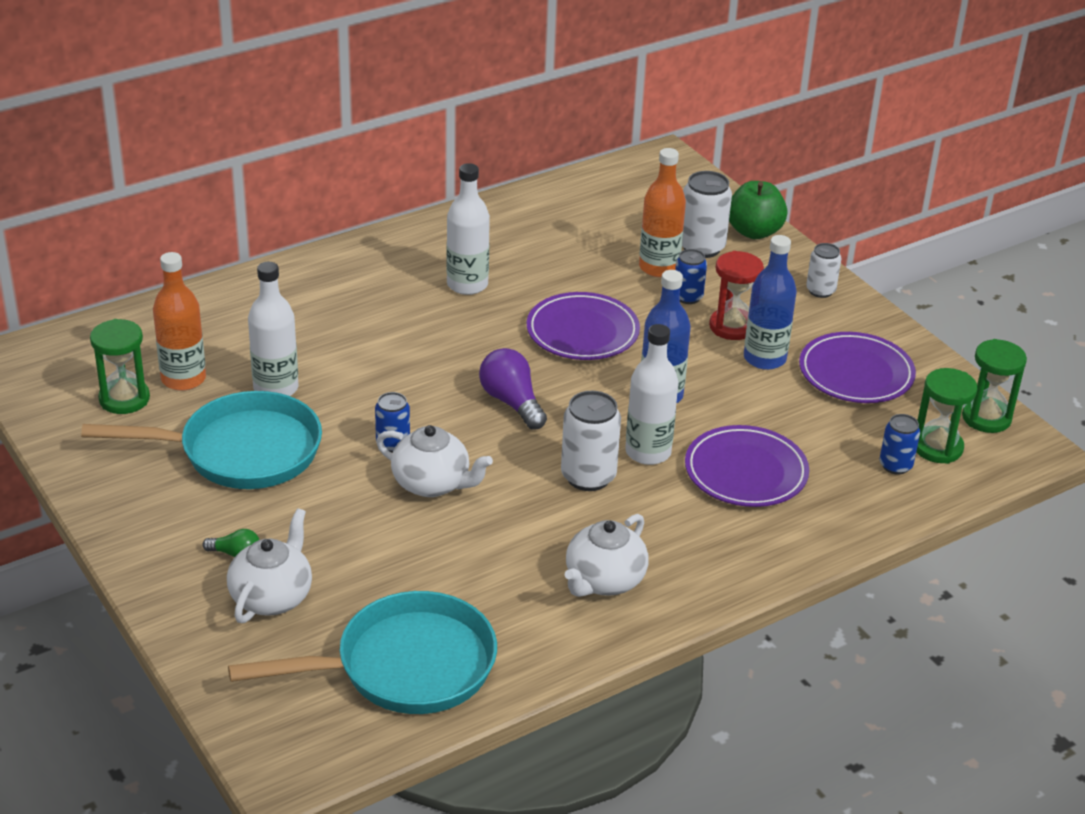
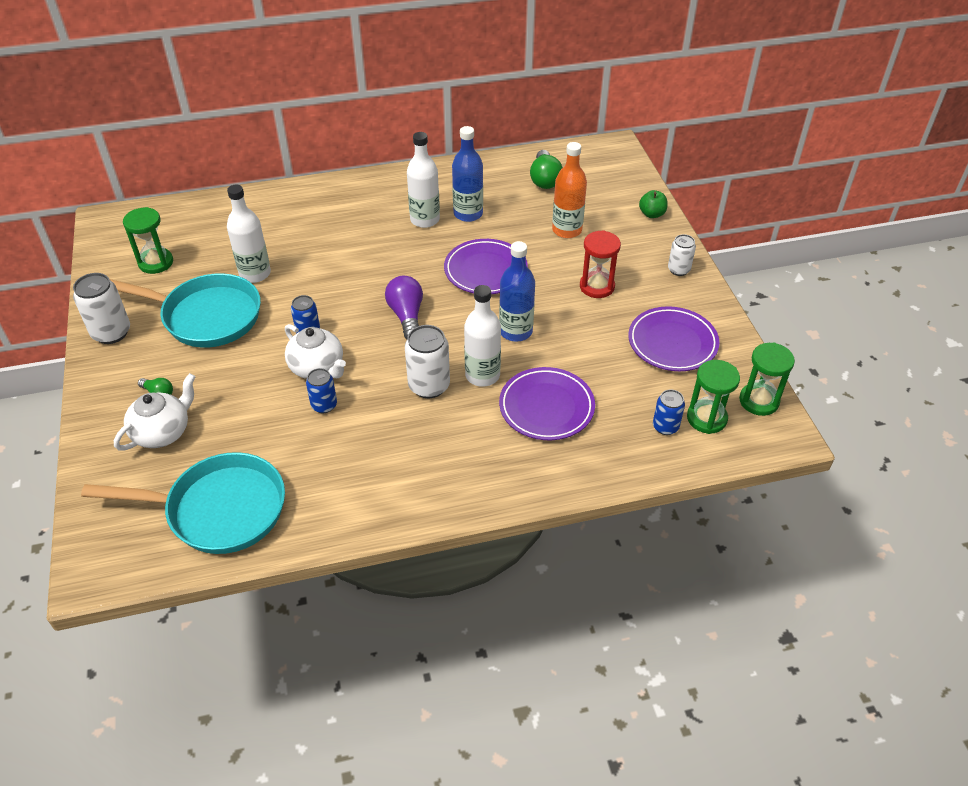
camera: 20 degrees right, 10 degrees up
(183, 379) = (201, 255): orange bottle -> none
(596, 211) = (544, 179): none -> green light bulb
(604, 581) = (395, 474): white teapot -> none
(688, 297) = (576, 257): blue can -> blue can (324, 405)
(701, 247) = (606, 220): white can -> white can (111, 333)
(754, 232) = (652, 214): green apple -> green apple, size x0.63
(764, 358) = (608, 317): blue bottle -> blue bottle (468, 214)

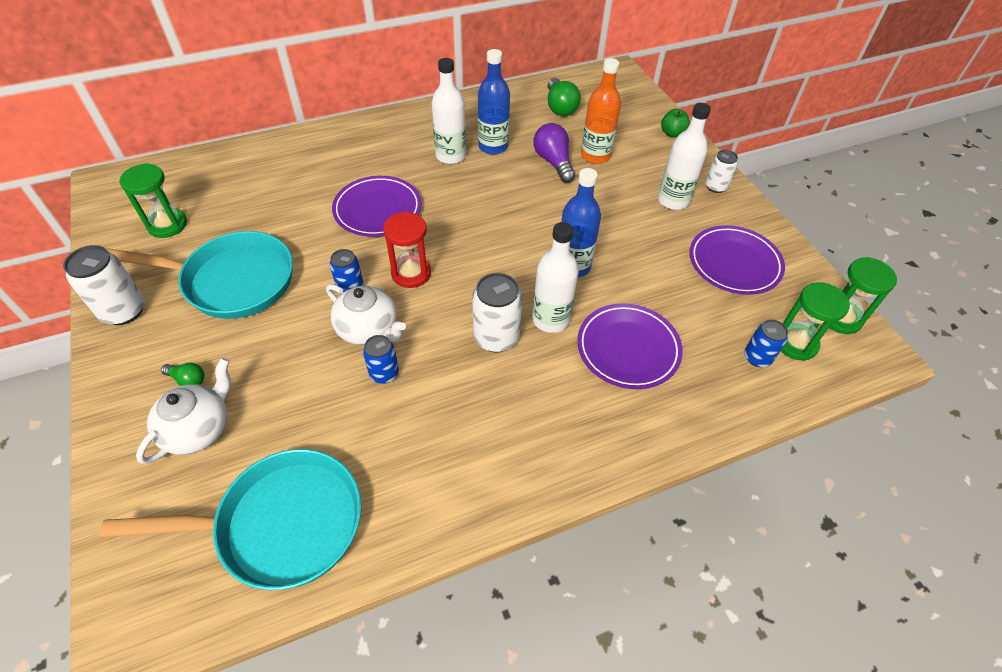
camera: 10 degrees left, 5 degrees up
(255, 274) = (281, 228): white bottle -> white bottle (673, 200)
(406, 316) = (454, 260): purple light bulb -> purple light bulb (553, 162)
(485, 270) = (525, 204): purple plate -> purple plate (377, 210)
(597, 286) = (641, 211): red hourglass -> red hourglass (411, 273)

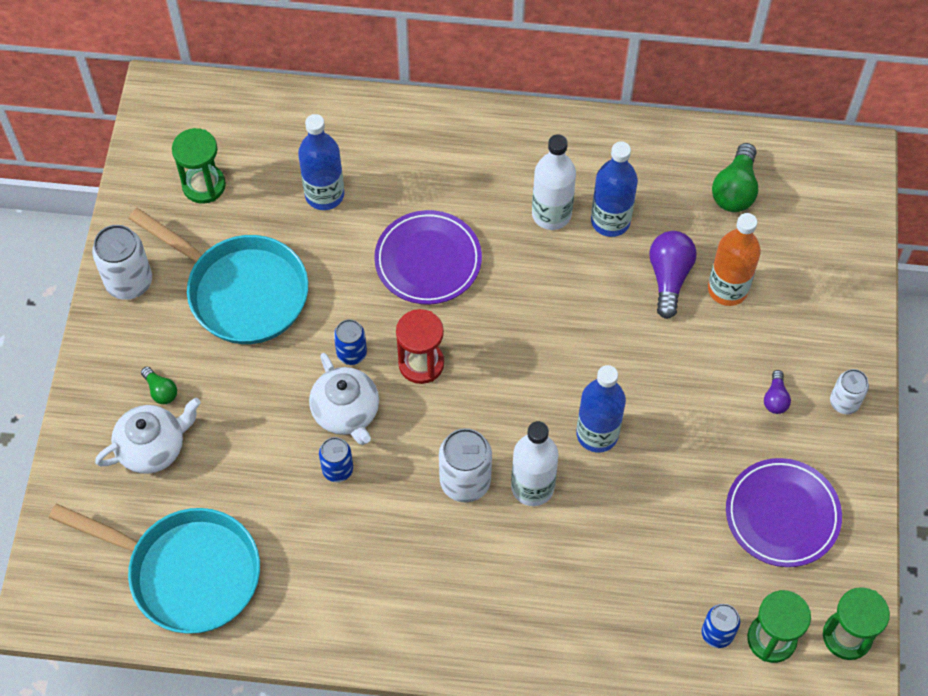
camera: 30 degrees right, 10 degrees up
(273, 199) = (324, 195): none -> blue bottle
(628, 349) = (589, 558): purple plate -> none
(672, 133) = (852, 296): green apple -> none
(673, 200) = (775, 398): white bottle -> purple light bulb

